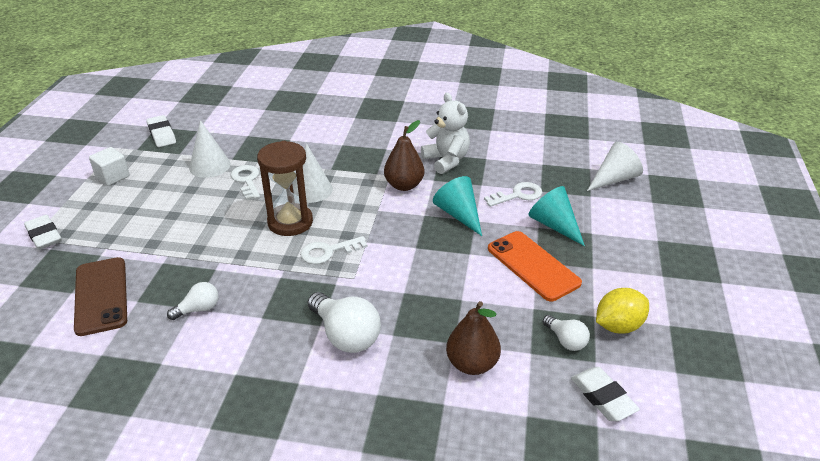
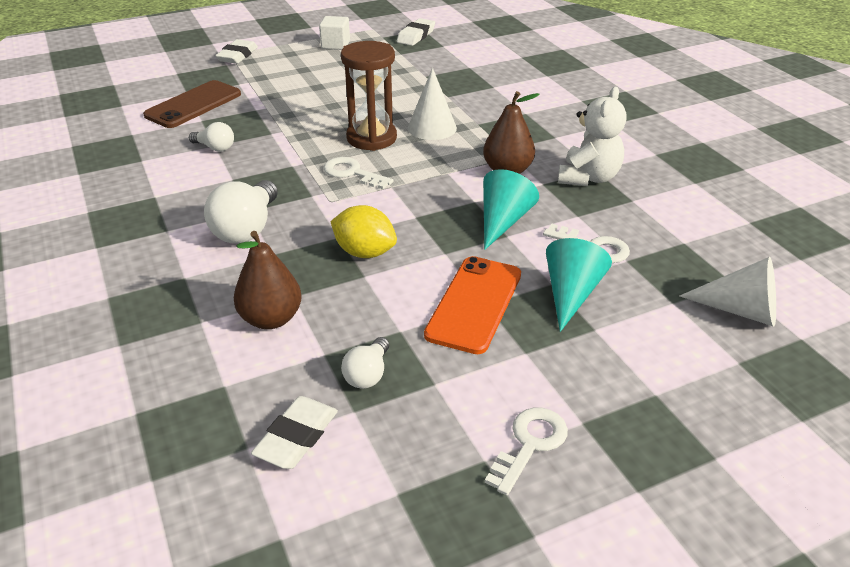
camera: 55 degrees right, 0 degrees up
(209, 166) = (402, 71): white cone -> none
(247, 180) = (404, 95): white key -> white key (530, 444)
(618, 326) = (435, 411): yellow lemon -> yellow lemon (364, 252)

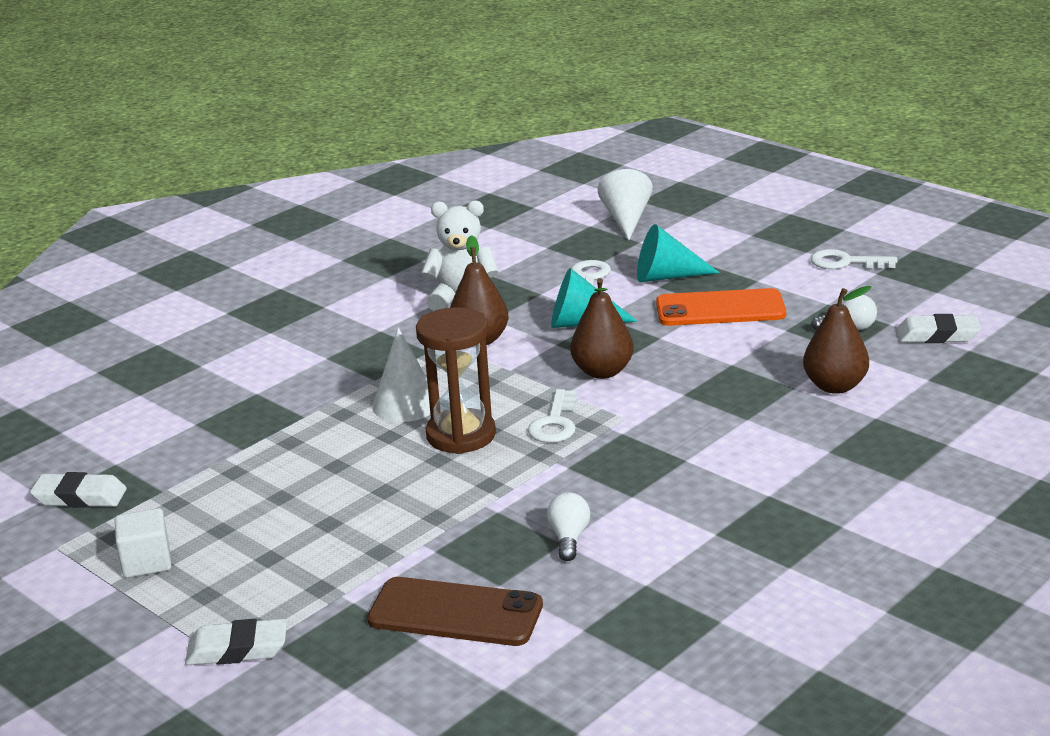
camera: 110 degrees left, 10 degrees down
(247, 229) = (720, 447): white light bulb -> none
(364, 252) = (697, 373): yellow lemon -> none
(408, 210) = (602, 372): none -> brown pear

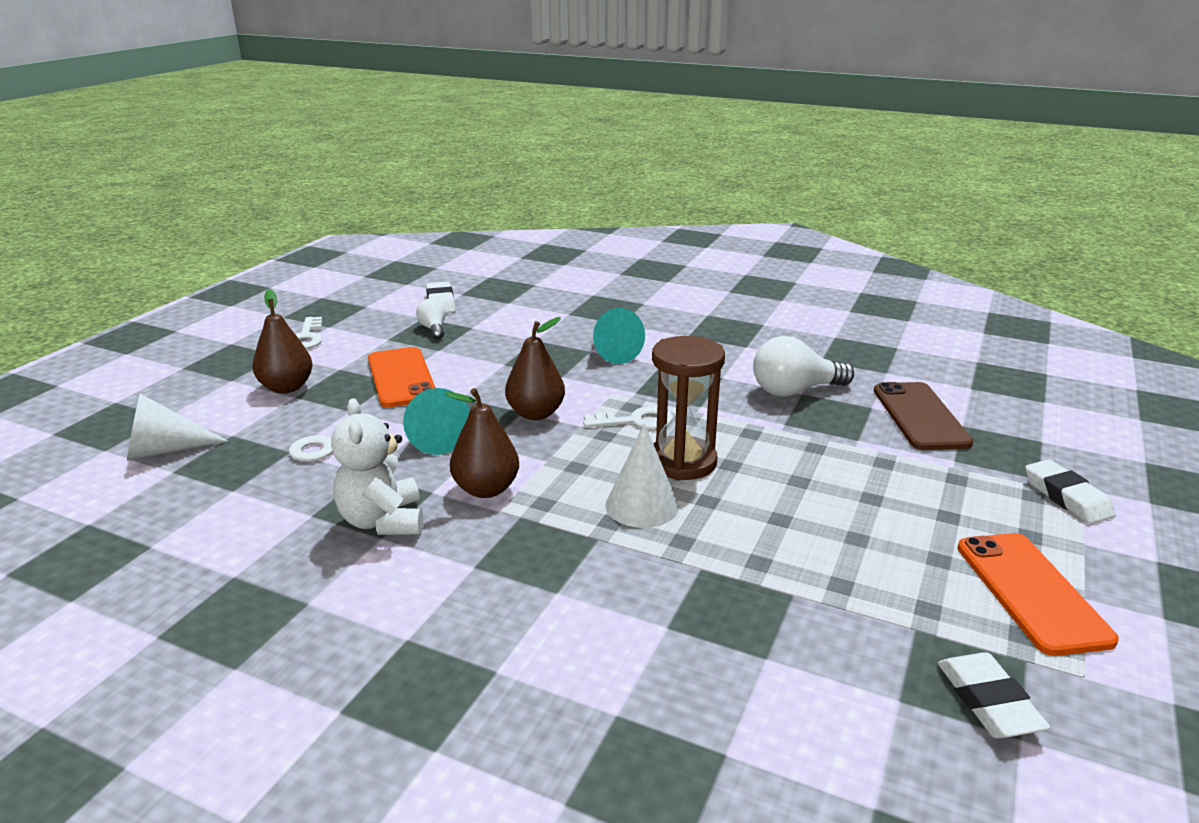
camera: 110 degrees left, 0 degrees up
(146, 562) = (1031, 592): white cube -> orange phone
(569, 538) = (795, 391): white light bulb -> white light bulb, size x1.79
(667, 276) = (328, 409): turquoise cone -> turquoise cone (612, 352)
(835, 386) = (529, 327): brown pear -> brown pear (287, 387)

